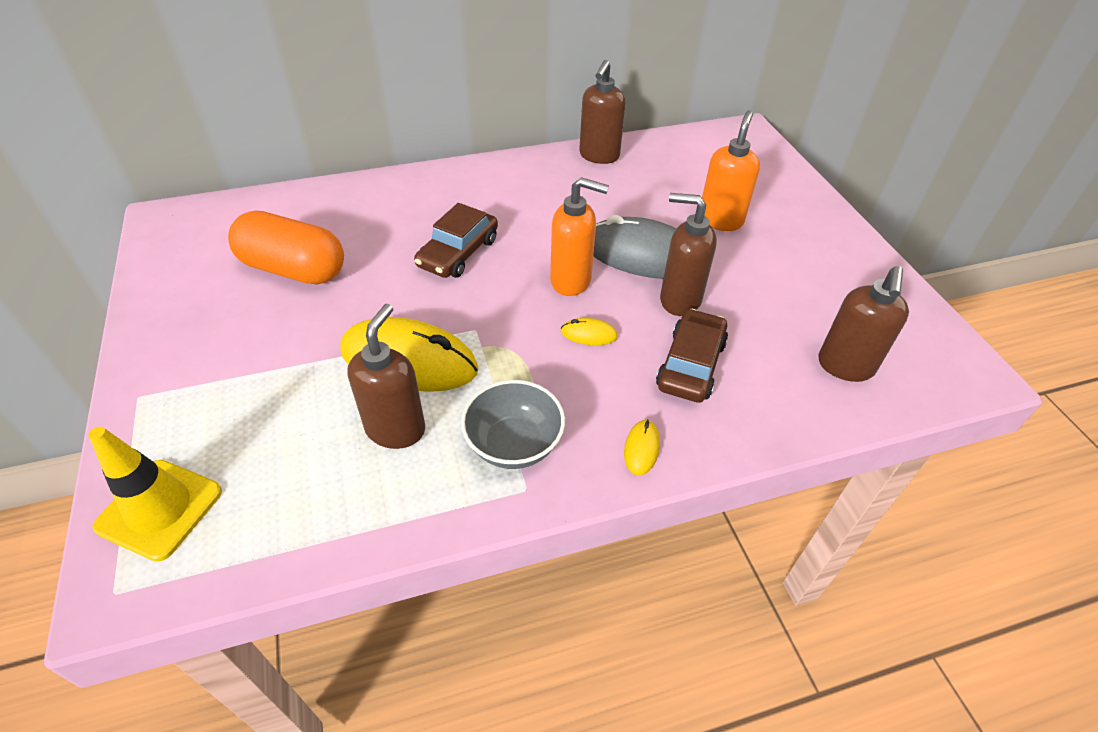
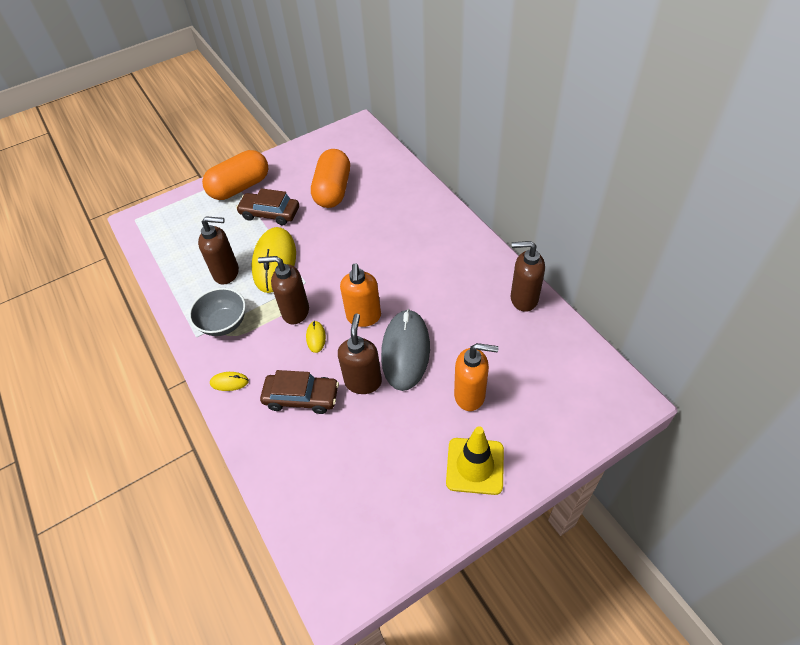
camera: 80 degrees right, 5 degrees up
(159, 509) = (173, 213): yellow traffic cone -> yellow traffic cone (475, 466)
(178, 386) = (240, 187): none -> orange capsule
(458, 253) = (372, 253): brown car -> brown car (270, 213)
(845, 366) = (321, 495): brown soap dispenser -> brown soap dispenser (295, 312)

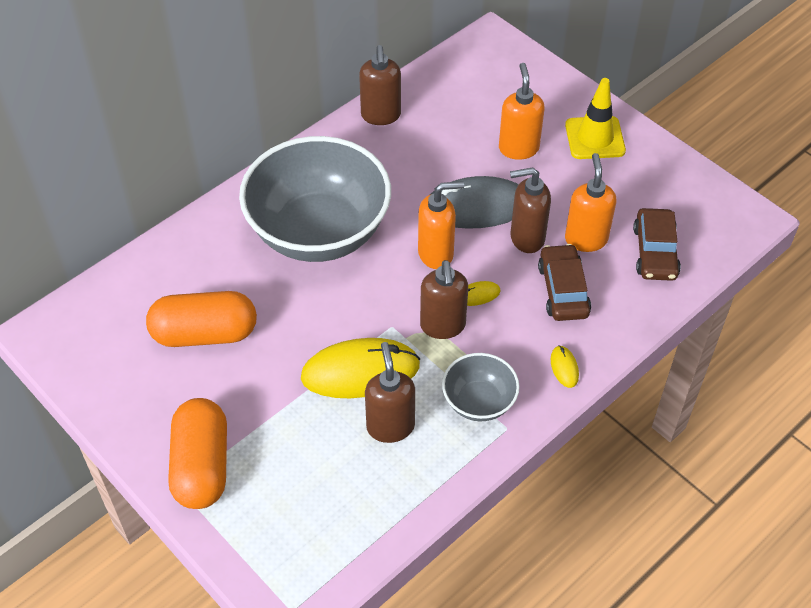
camera: 105 degrees left, 0 degrees up
(240, 187) = (202, 466): orange capsule -> orange capsule turned 45 degrees clockwise
(270, 213) = (261, 405): brown car -> brown car (655, 252)
(350, 427) = (586, 239): none -> orange soap dispenser
(403, 250) = (319, 232): none -> grey bowl

